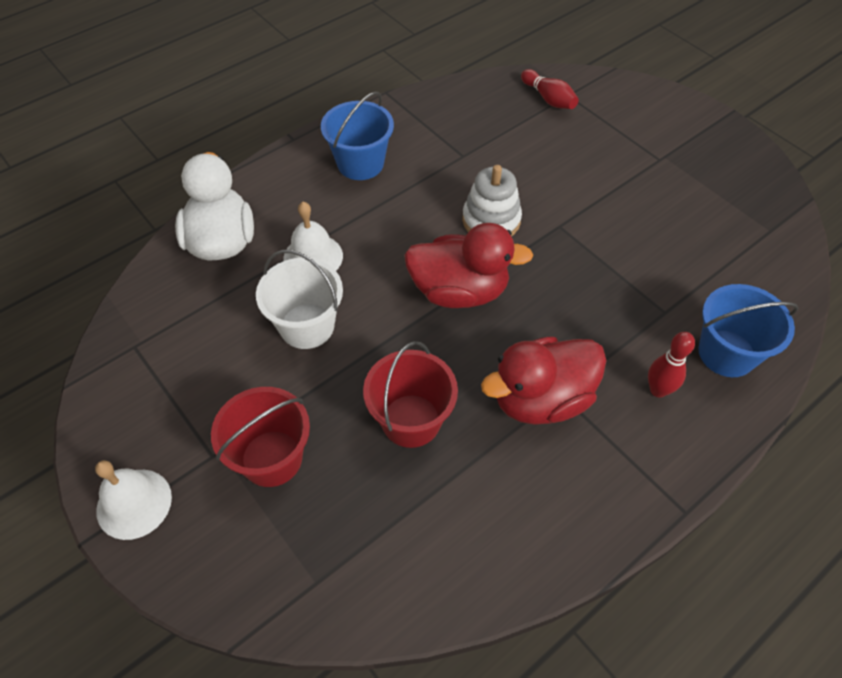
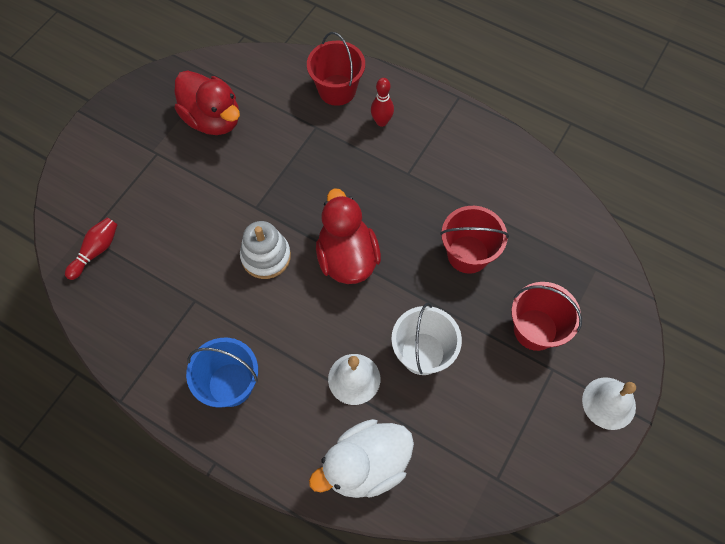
camera: 110 degrees left, 10 degrees up
(541, 399) = (417, 183): red duck -> red duck (213, 119)
(726, 353) = (337, 90): blue bucket -> red bucket

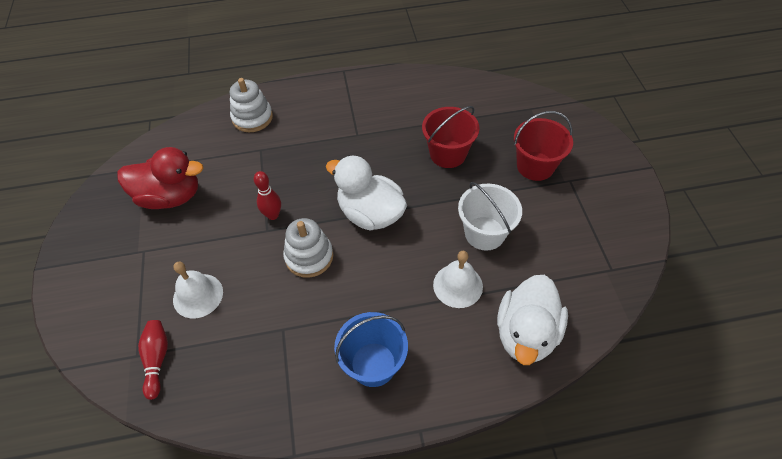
camera: 40 degrees left, 10 degrees down
(337, 90) = (252, 118): red bucket -> white stacking toy
(347, 258) = (370, 214): red duck -> white duck
(381, 122) = (305, 116): red bowling pin -> red bowling pin (273, 215)
(609, 403) = (620, 174): white bell -> white bell (198, 295)

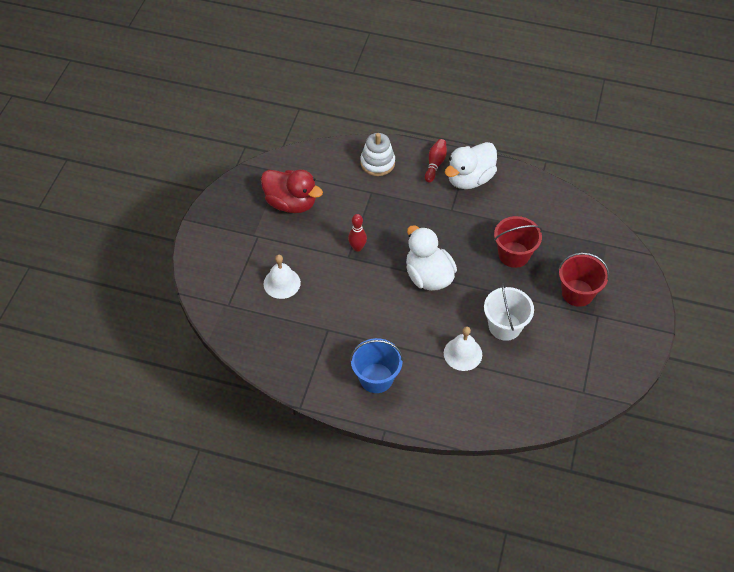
camera: 25 degrees right, 0 degrees up
(157, 359) = (240, 313): red bowling pin -> red bowling pin (435, 164)
(309, 256) = (369, 289): white stacking toy -> none
(526, 333) = (491, 405): white duck -> white duck (469, 179)

